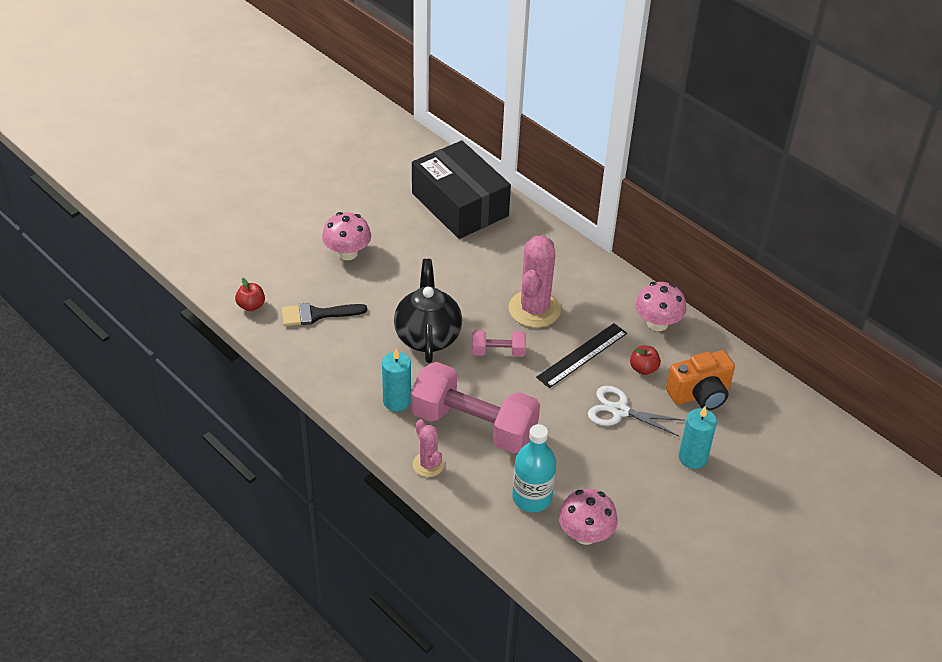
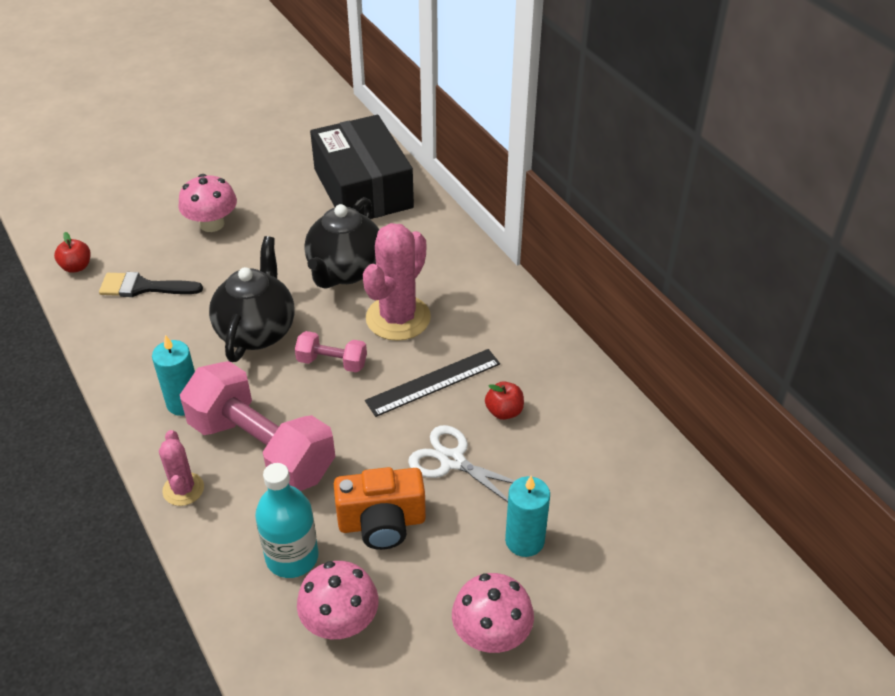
camera: 15 degrees right, 0 degrees up
(476, 277) = (345, 271): none -> black teapot
(657, 323) = (543, 357): pink mushroom -> pink mushroom (491, 633)
(700, 394) = (565, 456): orange camera -> orange camera (382, 523)

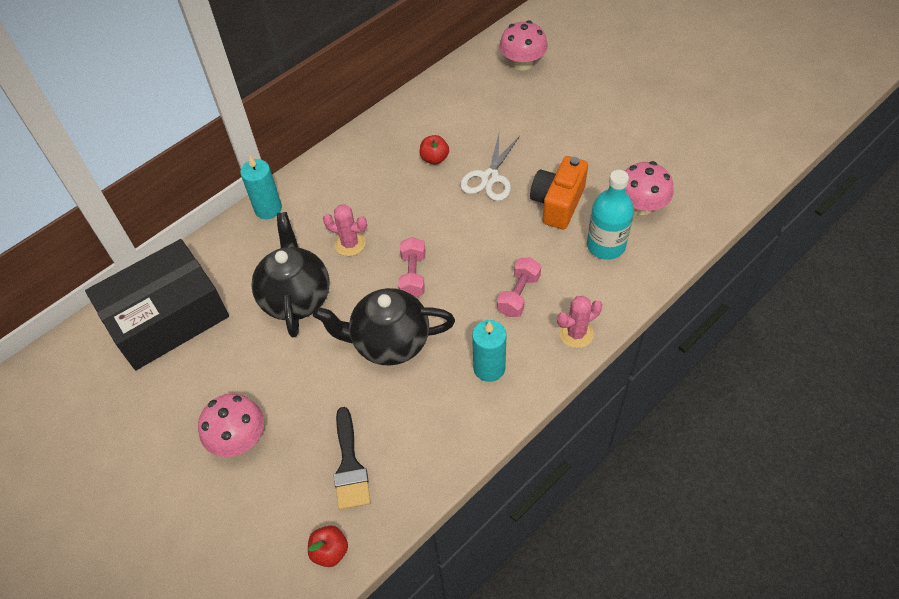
camera: 100 degrees left, 10 degrees up
(262, 449) = (518, 295): pink dumbbell -> pink dumbbell, size x0.46
(345, 271) = (296, 298): black teapot -> black teapot turned 105 degrees counterclockwise
(382, 523) = (557, 203): orange camera -> orange camera turned 135 degrees counterclockwise
(398, 318) = (350, 244): pink cactus -> pink cactus, size x0.55
(433, 382) = (417, 205): black ruler -> none
(491, 633) = (615, 133): pink mushroom -> pink mushroom (522, 63)
(524, 540) = (542, 129): turquoise candle -> turquoise candle (268, 209)

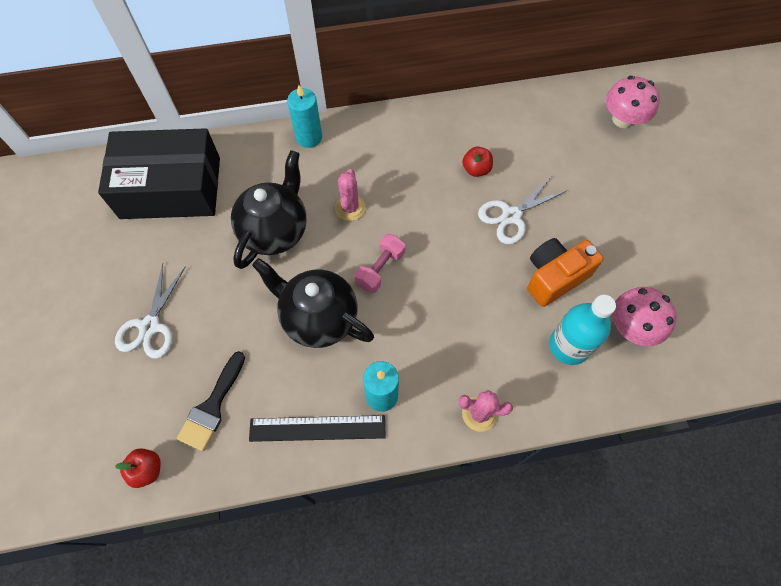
camera: 30 degrees right, 10 degrees up
(239, 439) = (150, 326): pink mushroom -> white scissors
(350, 244) = (350, 208): pink cactus -> pink cactus turned 45 degrees clockwise
(455, 424) = (317, 428): none -> black ruler
(518, 295) = (456, 344): pink dumbbell -> none

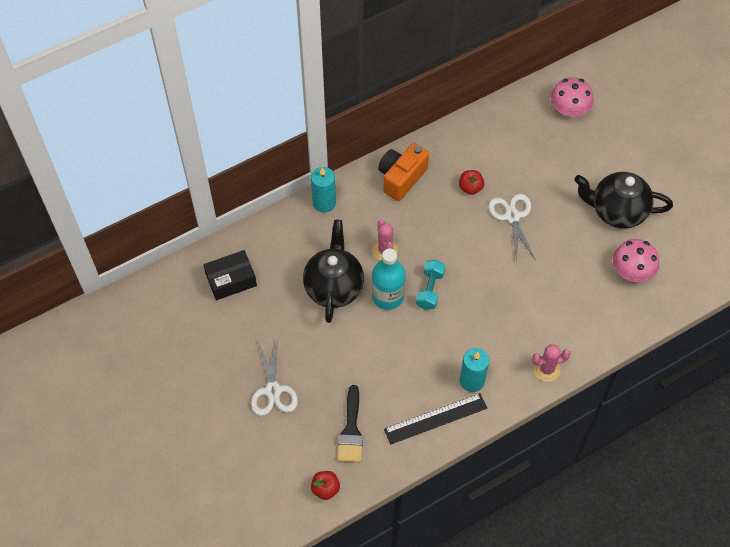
camera: 20 degrees left, 5 degrees down
(171, 188) = (231, 280): black box -> black box, size x0.53
(318, 318) = (399, 341): black teapot -> black teapot (617, 211)
(380, 269) = (430, 290): pink dumbbell -> turquoise dumbbell
(511, 216) = (512, 216): white scissors -> white scissors turned 135 degrees clockwise
(554, 277) = (562, 254): orange camera -> orange camera (401, 178)
(569, 346) = (591, 300): turquoise bottle -> turquoise bottle (388, 296)

